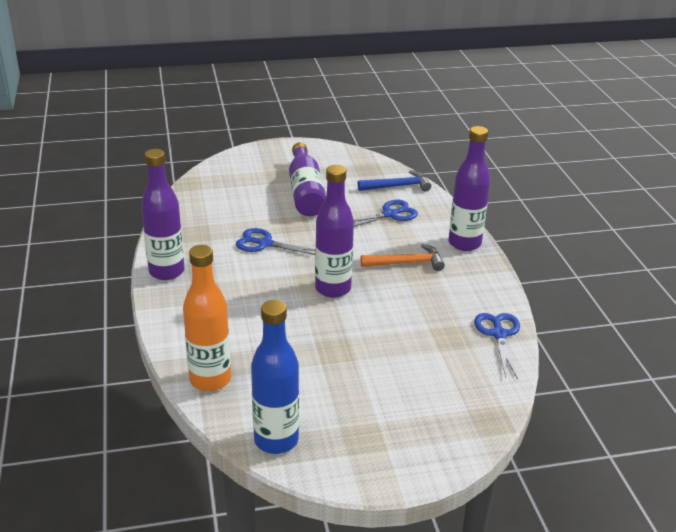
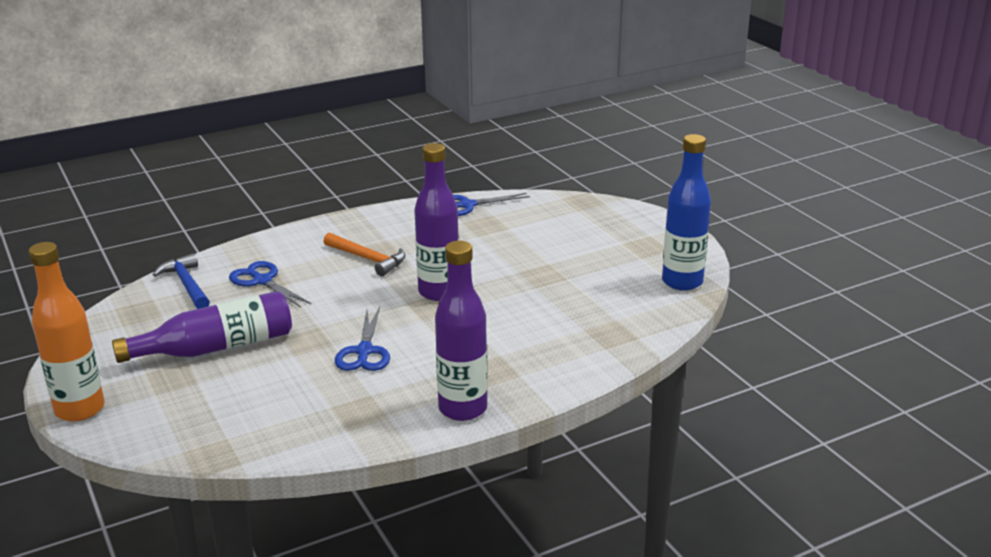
camera: 105 degrees left, 5 degrees down
(210, 379) = (633, 330): orange bottle -> orange bottle (80, 409)
(406, 263) = (368, 259): orange hammer -> orange hammer turned 150 degrees clockwise
(464, 243) = (313, 233): purple bottle -> none

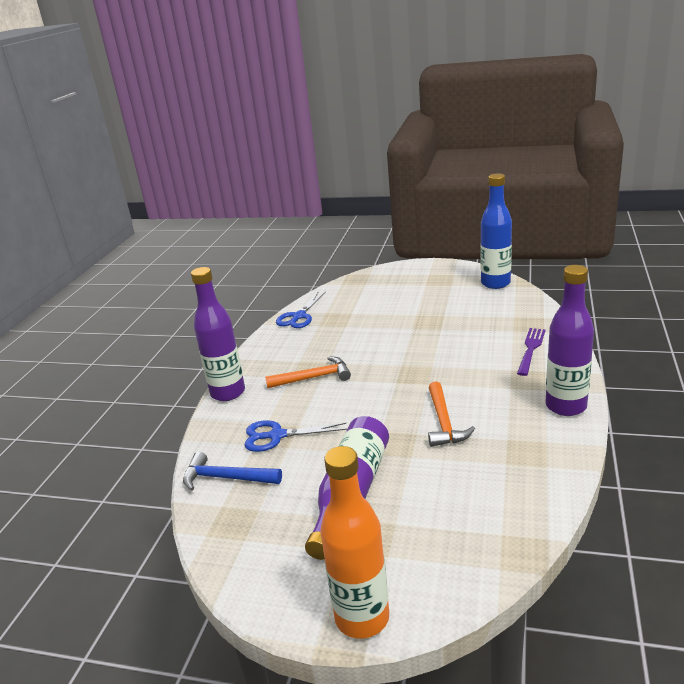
camera: 45 degrees left, 0 degrees up
(364, 351) = (444, 422): blue scissors -> orange hammer
(439, 292) = (400, 365): purple bottle -> purple bottle (228, 393)
(555, 353) = (531, 349): none -> purple fork

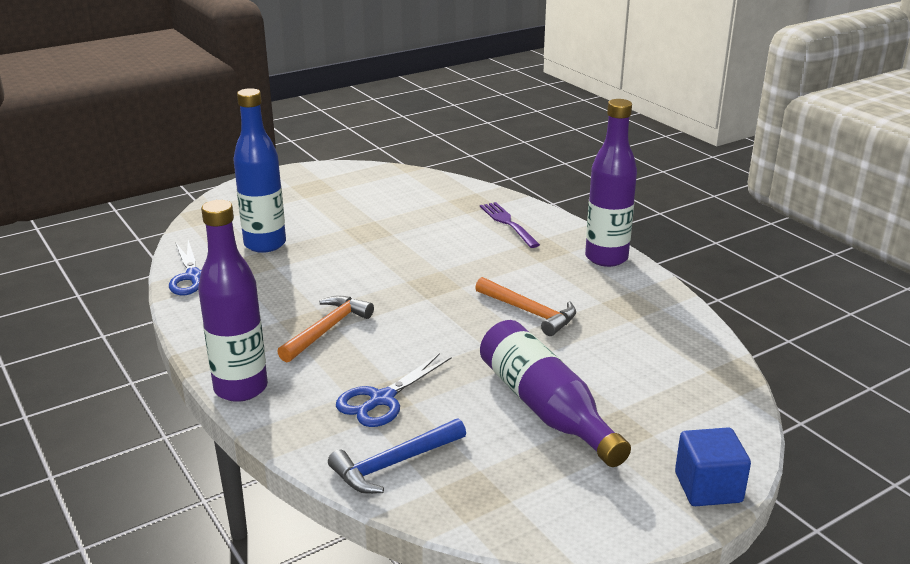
camera: 50 degrees left, 0 degrees up
(362, 618) = (708, 487): orange bottle -> blue cube
(495, 283) = (381, 175): blue bottle -> blue bottle (265, 244)

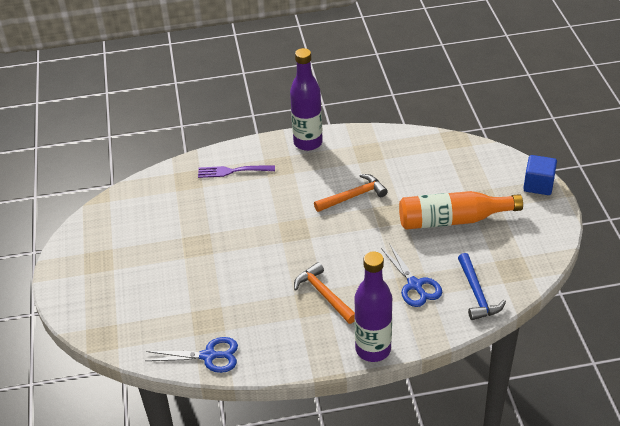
camera: 65 degrees left, 15 degrees up
(265, 244) = (181, 306): blue bottle -> none
(545, 408) = (453, 220): purple bottle -> orange bottle

